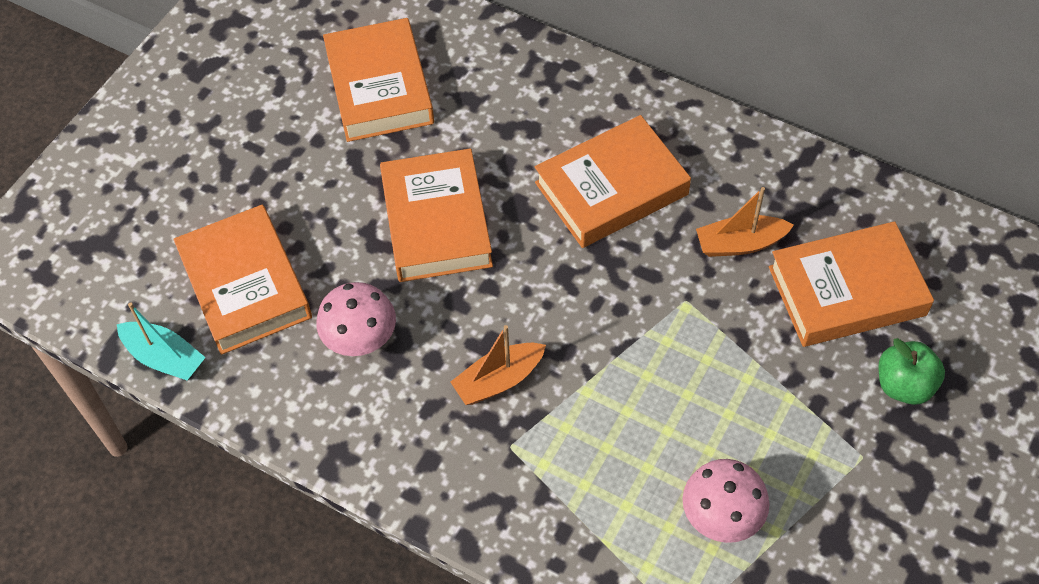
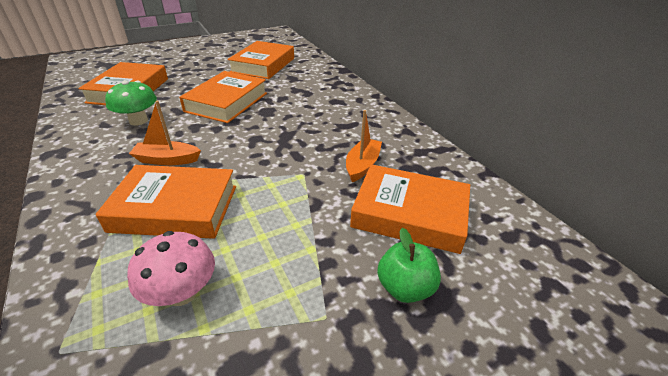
camera: 30 degrees right, 20 degrees down
(164, 358) = (67, 96): turquoise boat -> none
(360, 339) = (138, 121): pink mushroom -> green mushroom
(611, 189) = (318, 121): orange book -> orange book (175, 208)
(740, 244) = (362, 165): orange boat -> orange boat turned 90 degrees clockwise

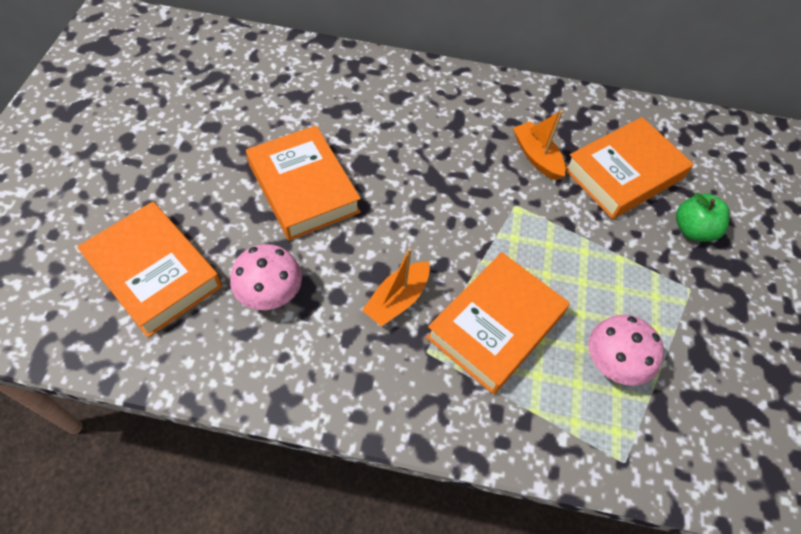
camera: 55 degrees left, 20 degrees up
(138, 121) = (270, 294): green mushroom -> pink mushroom
(263, 65) = (225, 99): orange book -> none

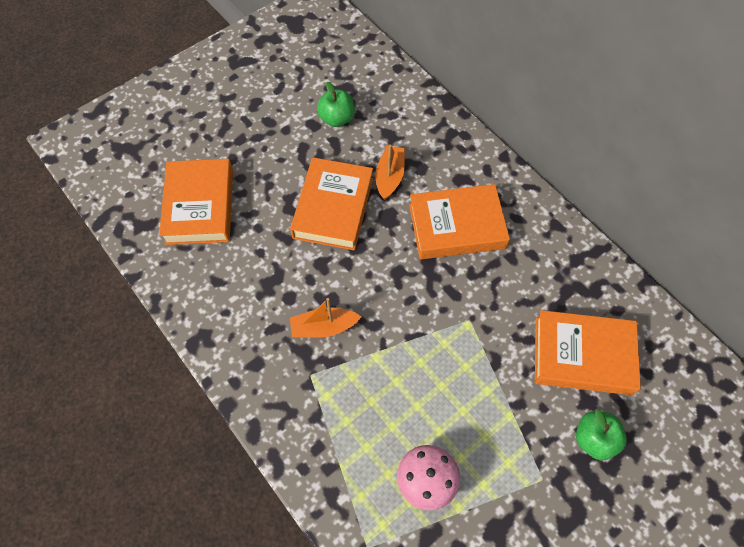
camera: 45 degrees right, 5 degrees up
(231, 108) = (337, 118): none -> green apple
(270, 294) = (251, 266): pink mushroom -> none
(495, 326) = (370, 393): orange book -> orange book (456, 226)
(536, 157) = (523, 295): orange boat -> orange boat (390, 177)

